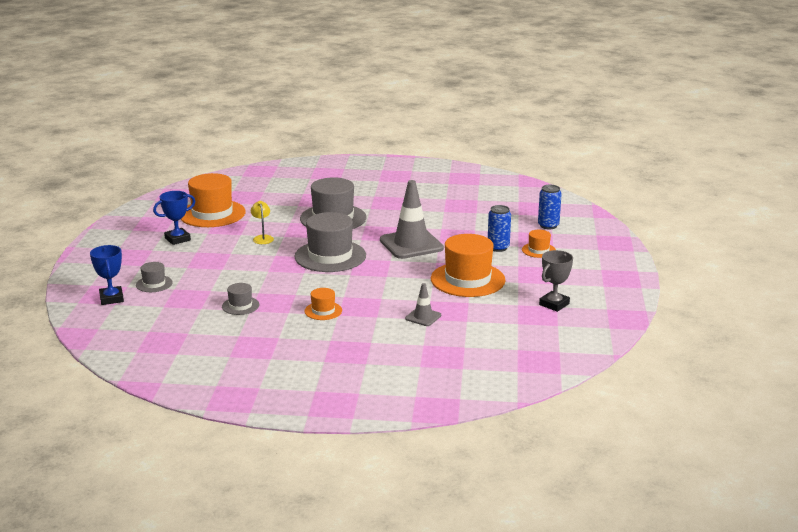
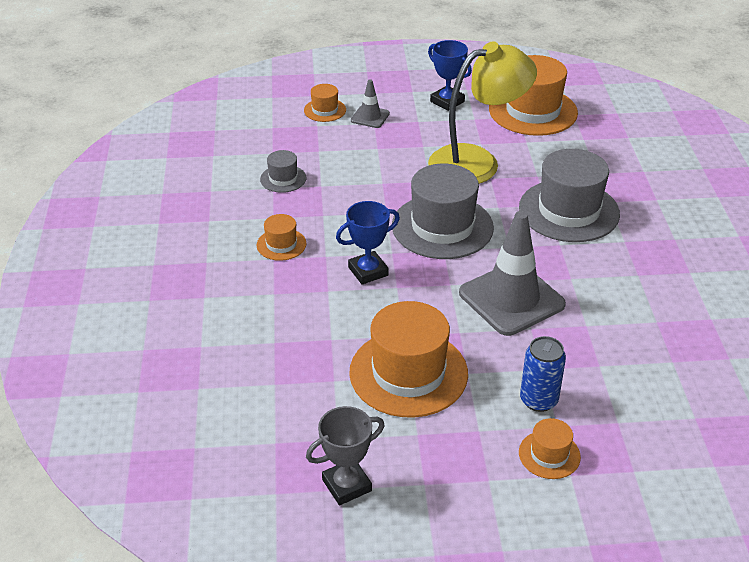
camera: 80 degrees right, 15 degrees up
(111, 298) = (283, 92): blue trophy -> blue trophy (368, 271)
(154, 284) = (325, 110): grey hat -> orange hat
(262, 238) = (477, 162): yellow lamp -> yellow lamp, size x2.44
(423, 317) = (279, 337): grey traffic cone -> grey traffic cone (370, 117)
(548, 226) = (663, 463): blue can -> none
(554, 304) = (347, 485): grey trophy -> grey trophy turned 60 degrees counterclockwise

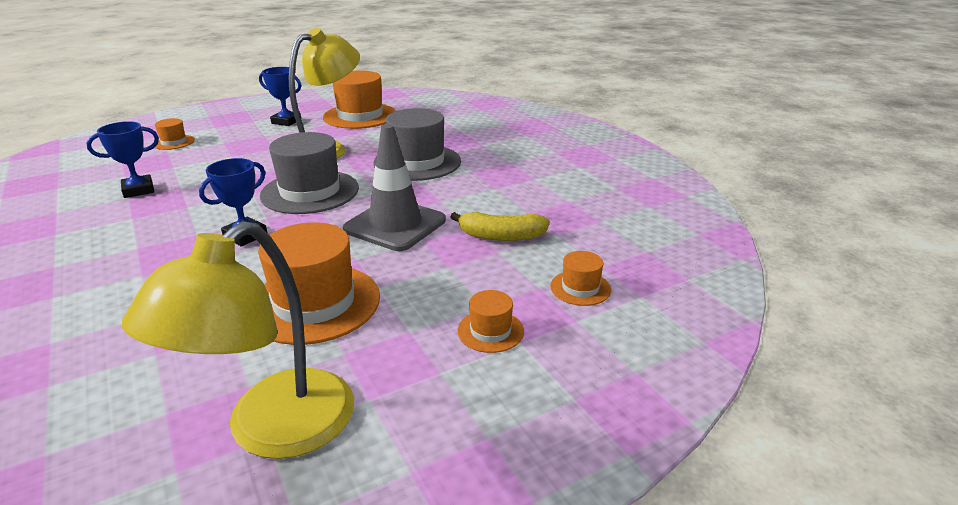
camera: 25 degrees left, 10 degrees down
(281, 244) = (144, 235): orange hat -> orange hat (580, 288)
(283, 179) = (138, 190): grey hat -> blue trophy
(347, 485) = (273, 430): grey trophy -> yellow lamp
(370, 117) = (219, 140): grey traffic cone -> none
(538, 400) = (457, 290): blue can -> none
(611, 346) = (501, 236): none -> yellow banana

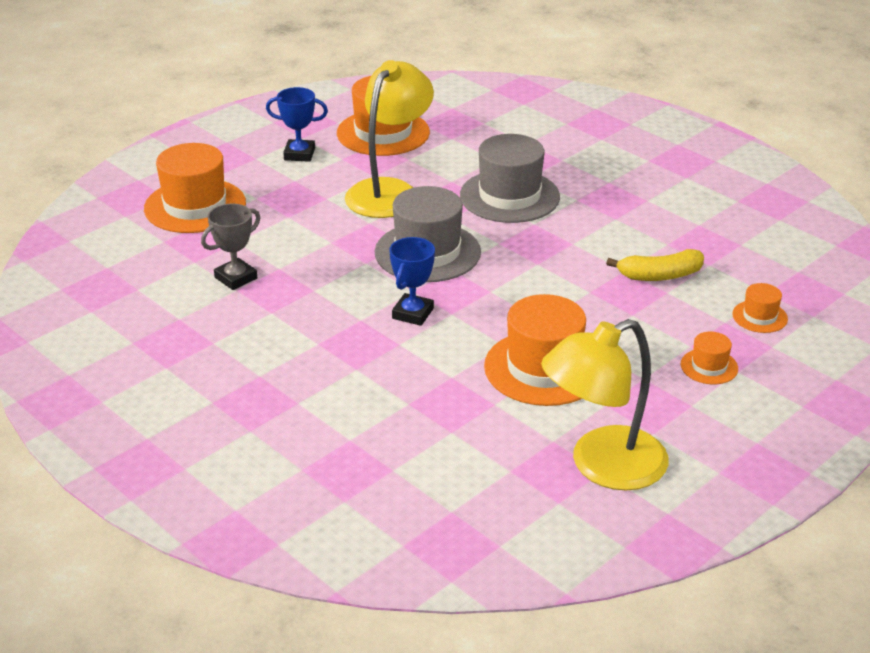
camera: 15 degrees left, 5 degrees up
(138, 190) = (236, 278): blue trophy -> grey trophy
(174, 142) = (195, 206): orange hat -> orange hat, size x2.08
(273, 430) = (602, 466): yellow lamp -> yellow lamp turned 45 degrees clockwise
(395, 225) = (549, 278): grey traffic cone -> none

